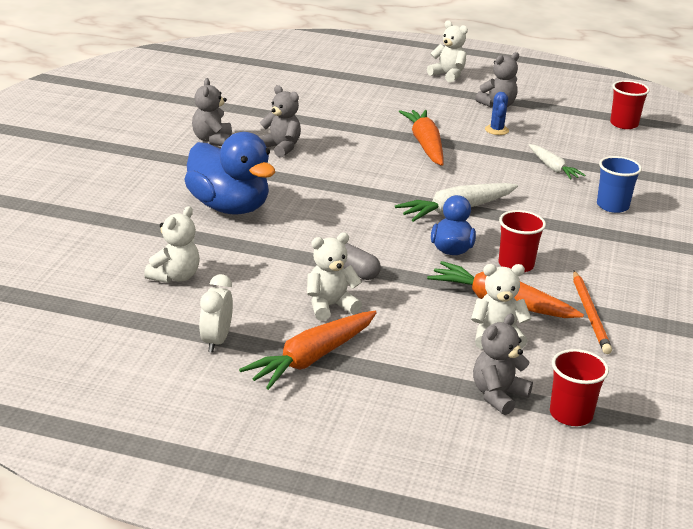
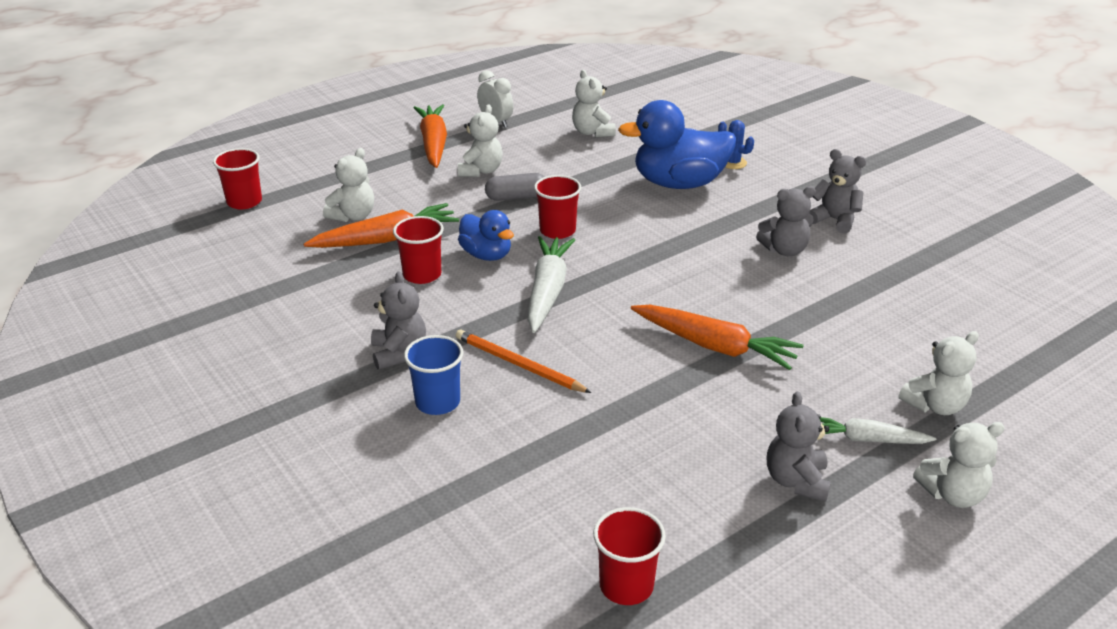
camera: 130 degrees right, 5 degrees up
(375, 233) = (557, 231): none -> red cup
(386, 86) = (935, 405): none -> white teddy bear
(496, 130) = (711, 429): blue cactus -> blue cactus (733, 163)
(498, 395) = (301, 186): grey teddy bear -> grey teddy bear (399, 353)
(553, 168) = (566, 413): white carrot -> white carrot (866, 439)
(590, 314) = (312, 271): orange pencil -> orange pencil (518, 364)

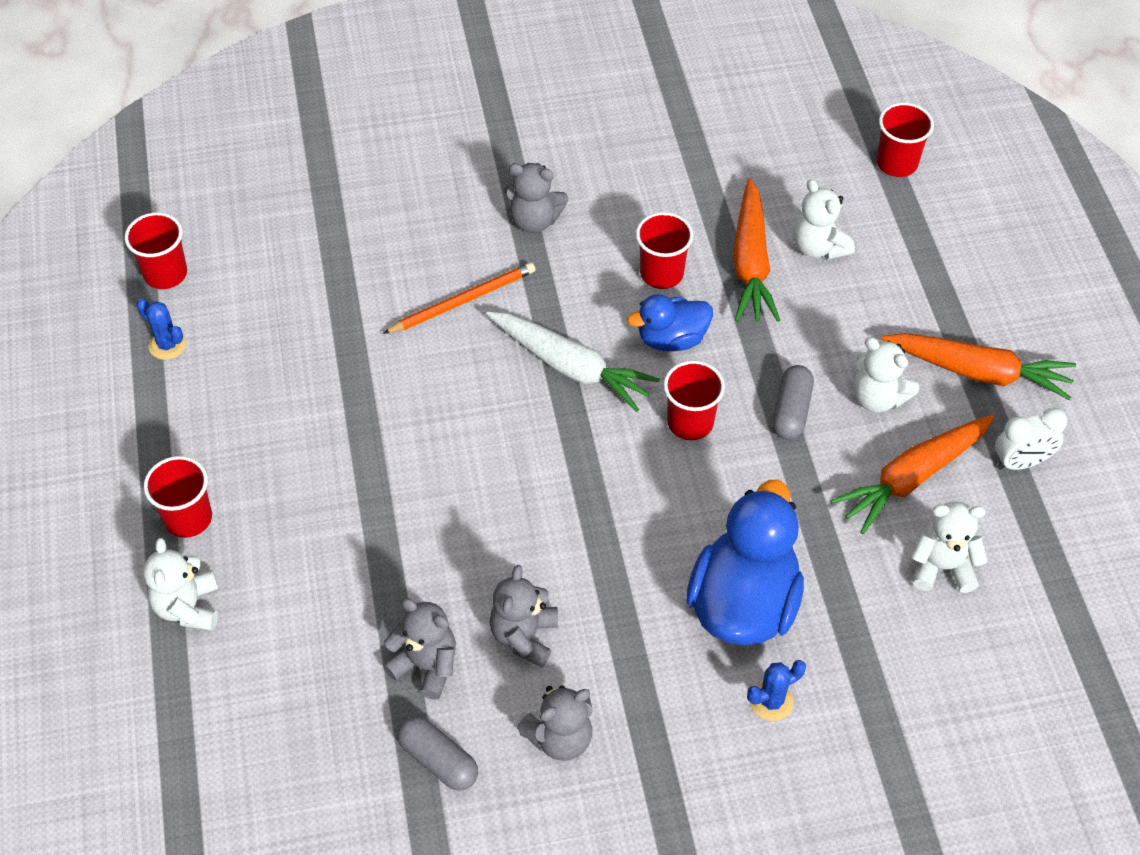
camera: 115 degrees right, 20 degrees up
(437, 402) = (446, 228): blue cup -> none
(712, 539) = (167, 345): none -> blue cactus
(715, 346) = (392, 469): orange carrot -> orange carrot (912, 478)
(796, 481) = (181, 434): grey teddy bear -> grey teddy bear (426, 665)
(866, 439) = (188, 518): white carrot -> red cup
(901, 257) = (438, 760): none -> grey capsule
(953, 494) = (85, 541): white teddy bear -> none

